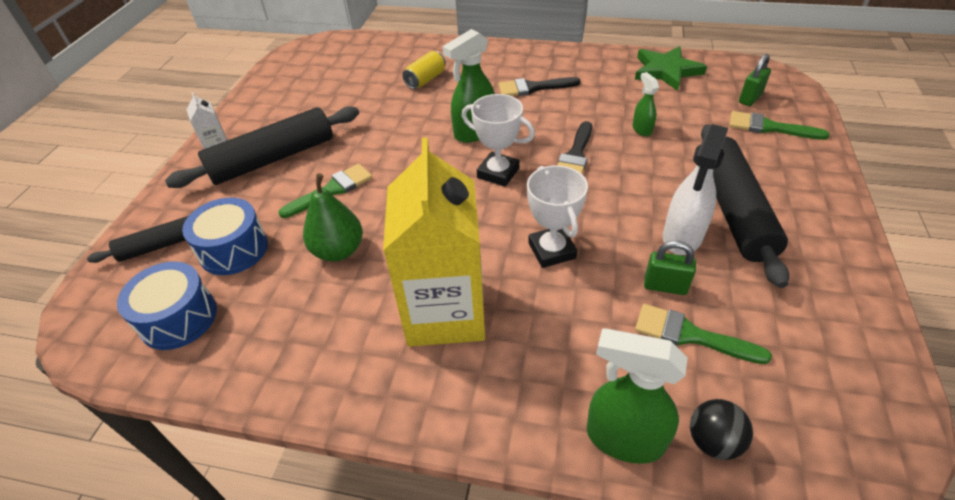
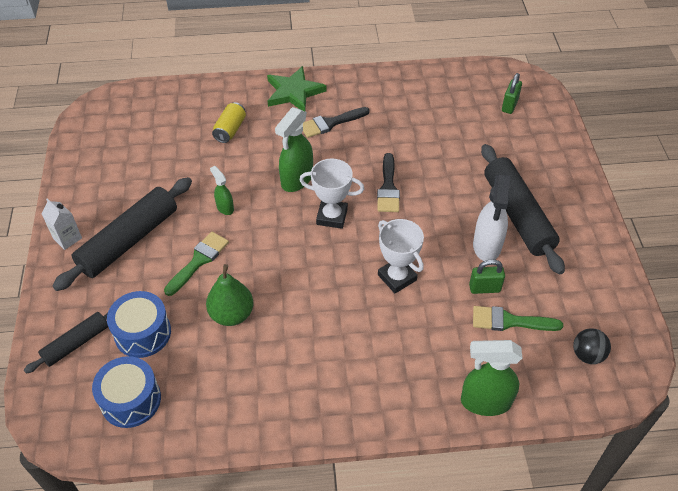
camera: 20 degrees left, 5 degrees up
(445, 312) = (337, 345): yellow carton -> none
(641, 129) = (433, 152): green spray bottle -> green spray bottle (225, 207)
(666, 71) = (437, 86): green star -> green star (294, 92)
(713, 441) = (538, 389): black ball -> black ball (587, 355)
(769, 127) = (529, 133): green brush -> none

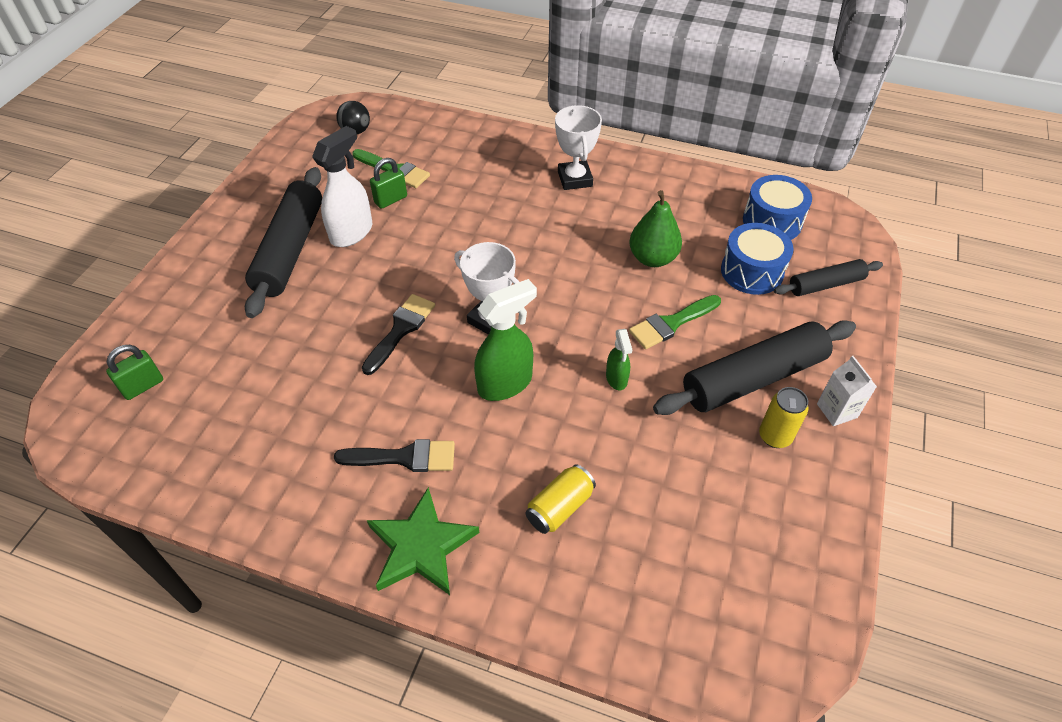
camera: 155 degrees left, 0 degrees up
(109, 207) = (775, 436): none -> yellow can
(397, 277) = (465, 235): white trophy -> white trophy (575, 179)
(484, 288) = (391, 200): green padlock -> green padlock turned 60 degrees counterclockwise
(485, 402) = (465, 131): green spray bottle -> none

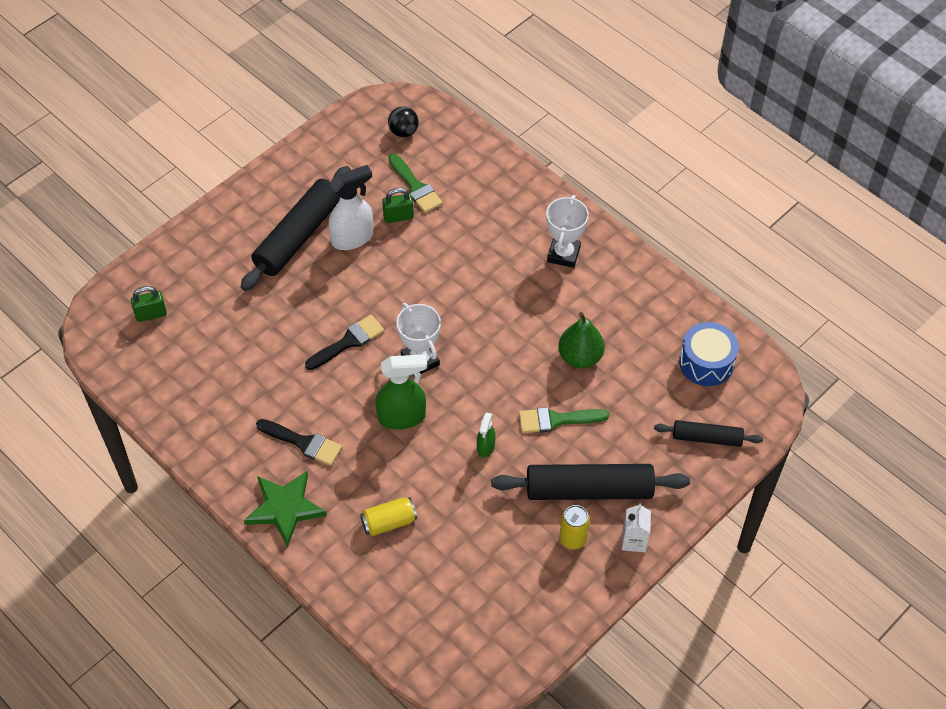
camera: 25 degrees right, 5 degrees up
(752, 271) = (654, 402): blue drum -> none

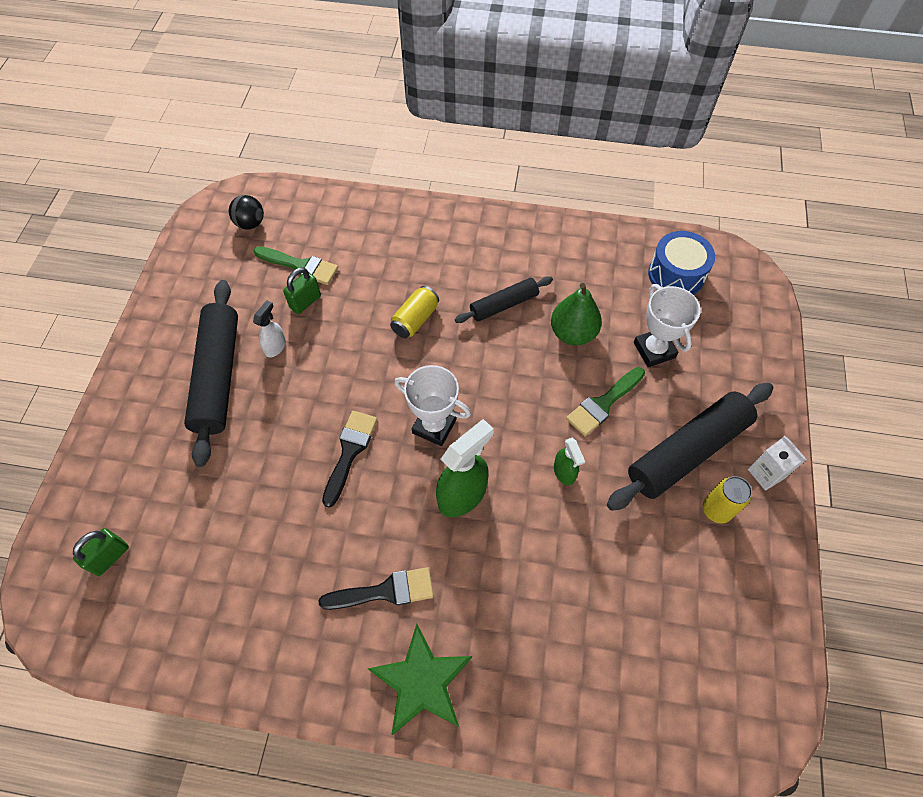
camera: 35 degrees left, 5 degrees up
(352, 238) = (275, 346): white spray bottle -> white spray bottle, size x0.54
(389, 522) = (539, 617): yellow can -> yellow can (415, 319)
(563, 254) = (481, 252): white trophy -> white trophy (654, 350)
(707, 438) = (735, 339): black rolling pin -> black rolling pin (504, 305)

